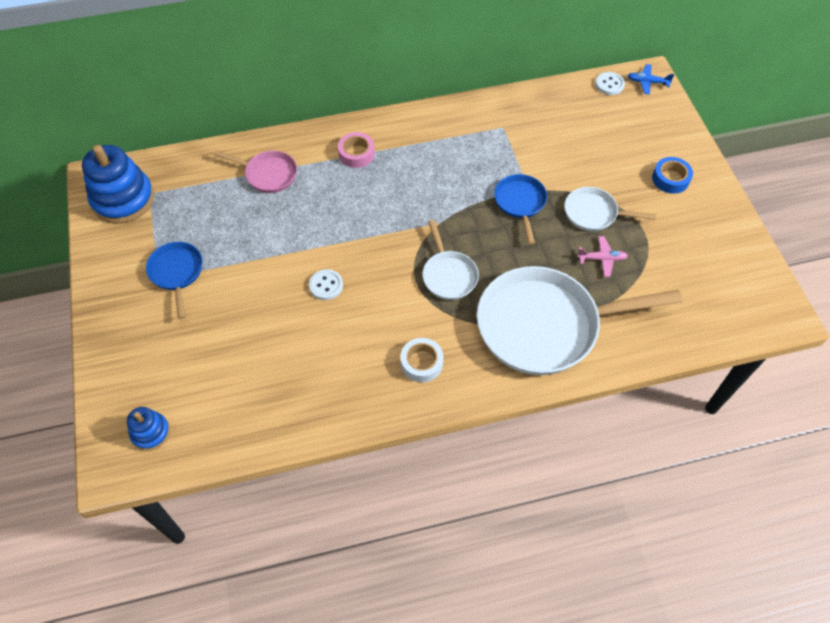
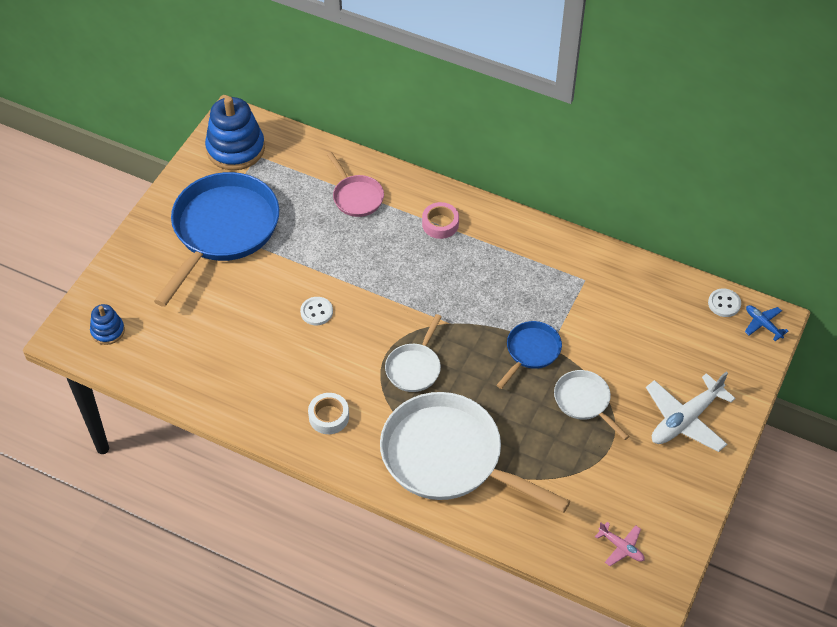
camera: 40 degrees right, 5 degrees down
(177, 273) = (222, 230): blue pan -> blue pan, size x2.08
(602, 259) = (550, 441): pink plane -> pink plane (621, 547)
(670, 179) = (685, 419): blue tape -> white plane

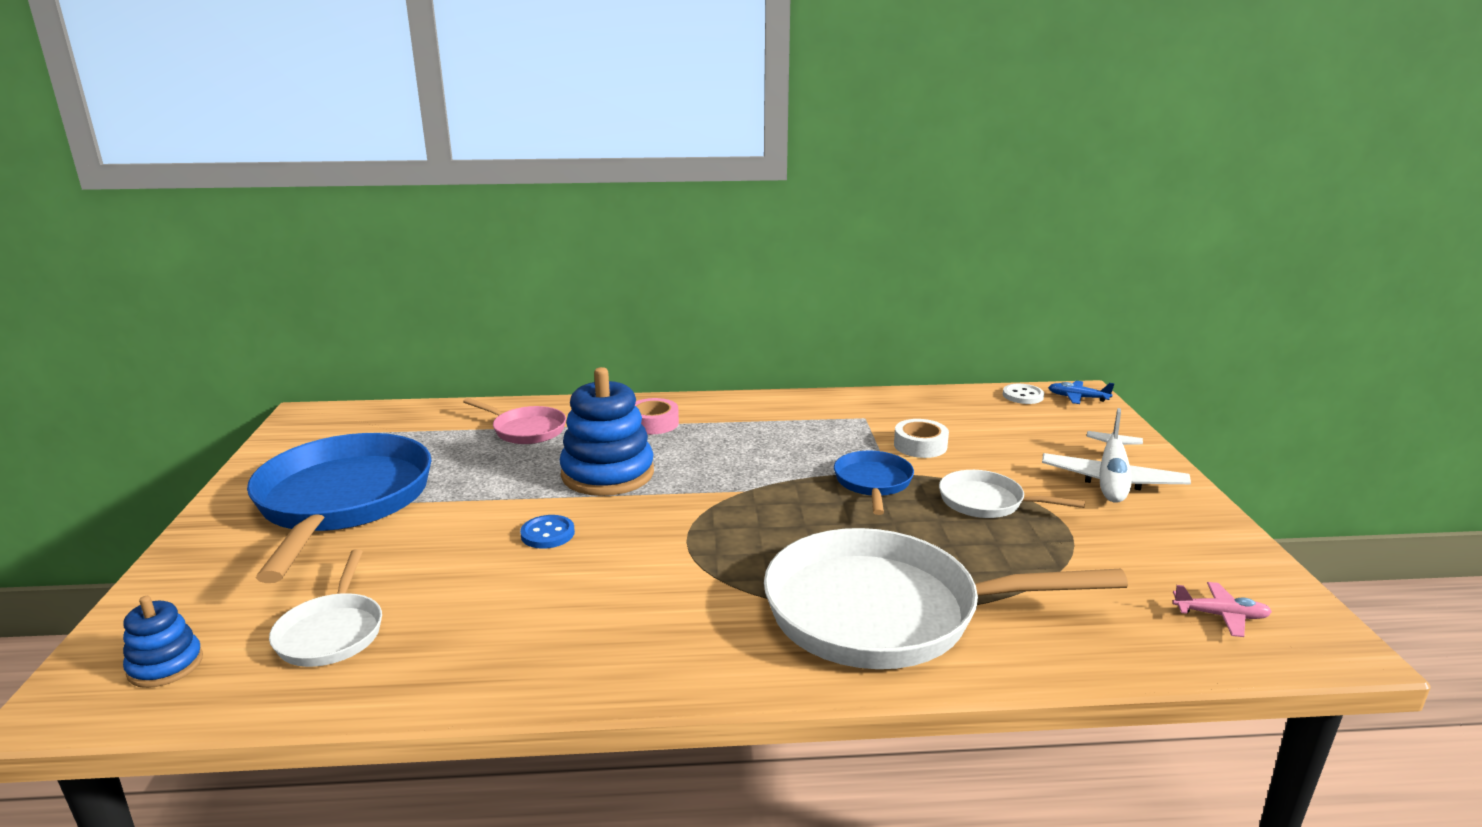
camera: 30 degrees left, 30 degrees down
(235, 149) = (324, 434): blue stacking toy -> blue stacking toy (607, 474)
(316, 312) = (547, 534): white button -> blue button
(329, 416) = (658, 633): white tape -> white tape (920, 445)
(414, 368) = (740, 541): white pan -> white pan (332, 632)

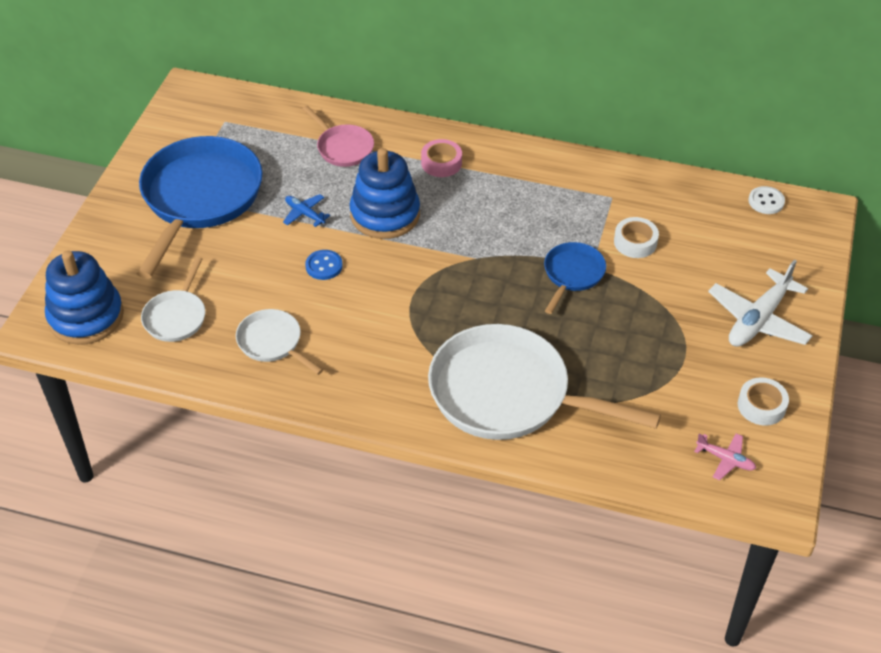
camera: 20 degrees right, 25 degrees up
(165, 665) = (86, 316): blue stacking toy -> blue stacking toy, size x1.91
(986, 502) = (644, 316): white pan -> white pan (272, 343)
(1077, 398) = (812, 216): blue plane -> blue plane (305, 214)
(1200, 553) = (761, 406): none -> white tape

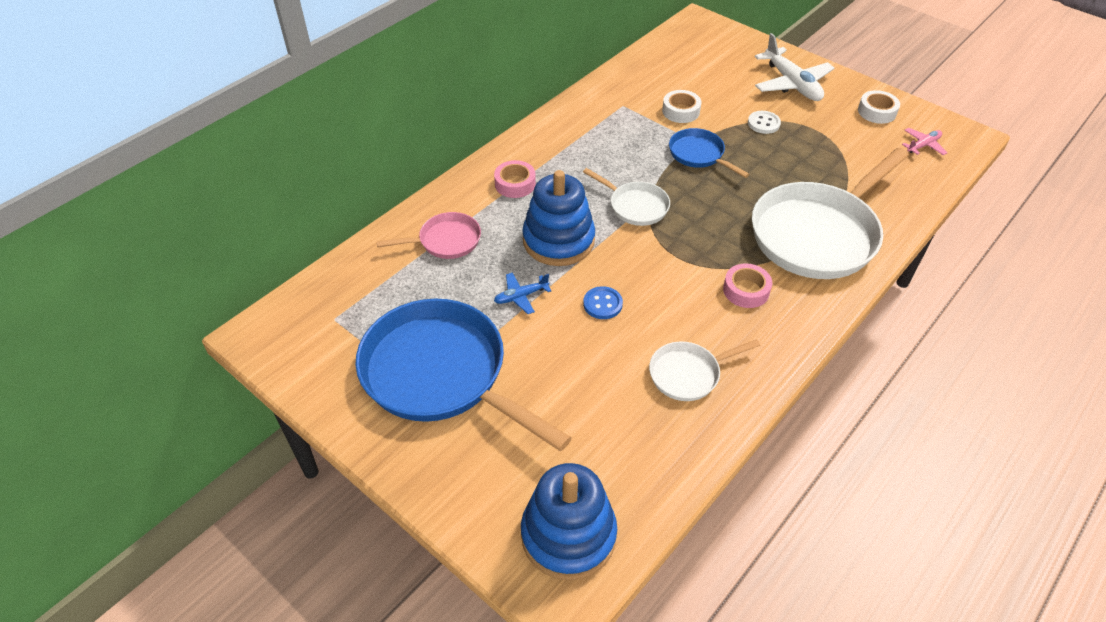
camera: 65 degrees left, 0 degrees up
(176, 316) = (612, 445): white pan -> white pan (635, 206)
(395, 357) = (746, 290): none -> pink tape
(766, 201) = (674, 39): white button -> white button (763, 123)

